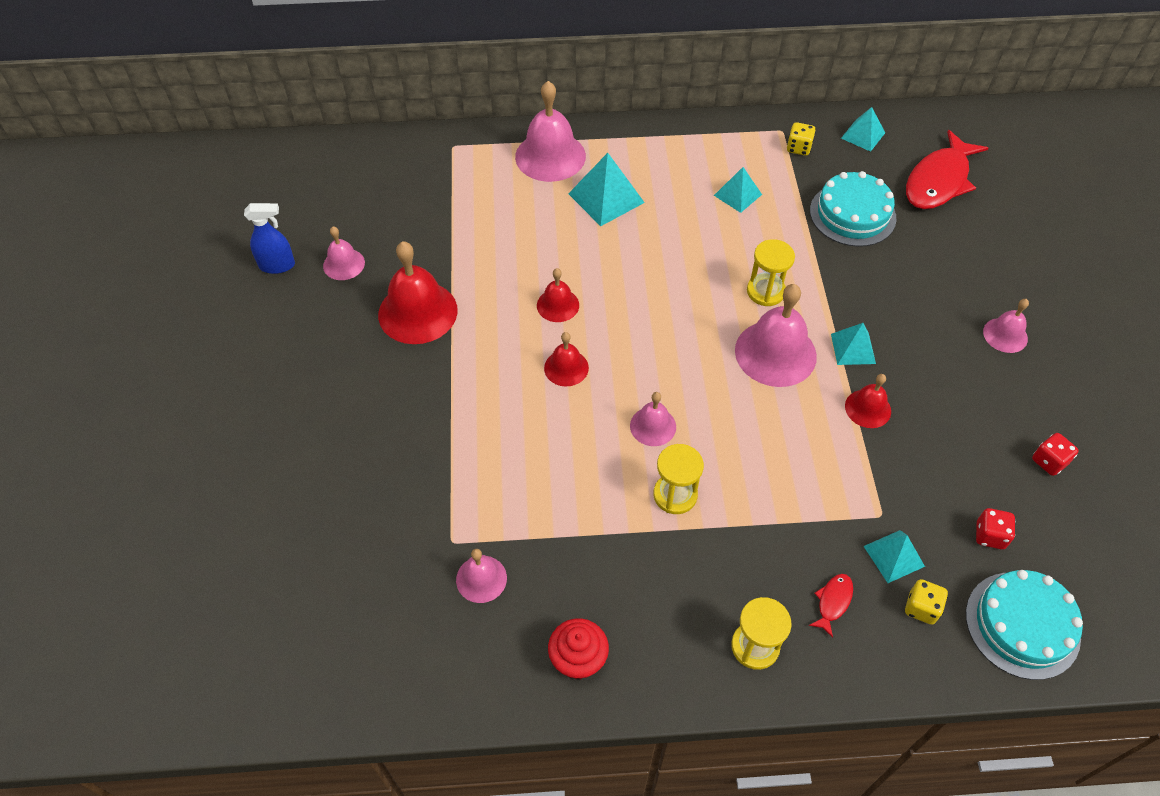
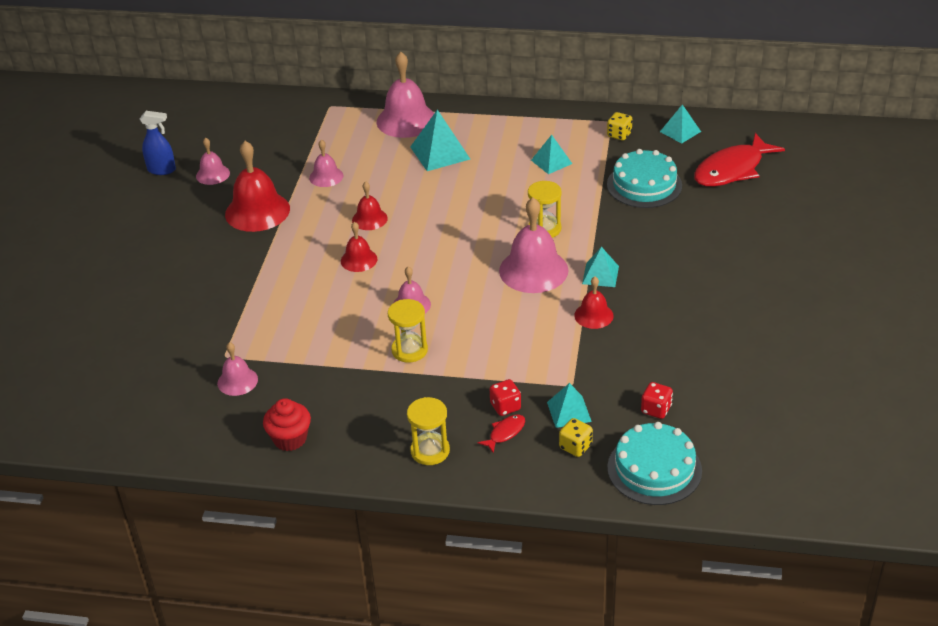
camera: 15 degrees right, 15 degrees down
(1005, 335) = (737, 281): pink bell -> pink bell (326, 176)
(1049, 461) = (732, 369): red dice -> red dice (505, 407)

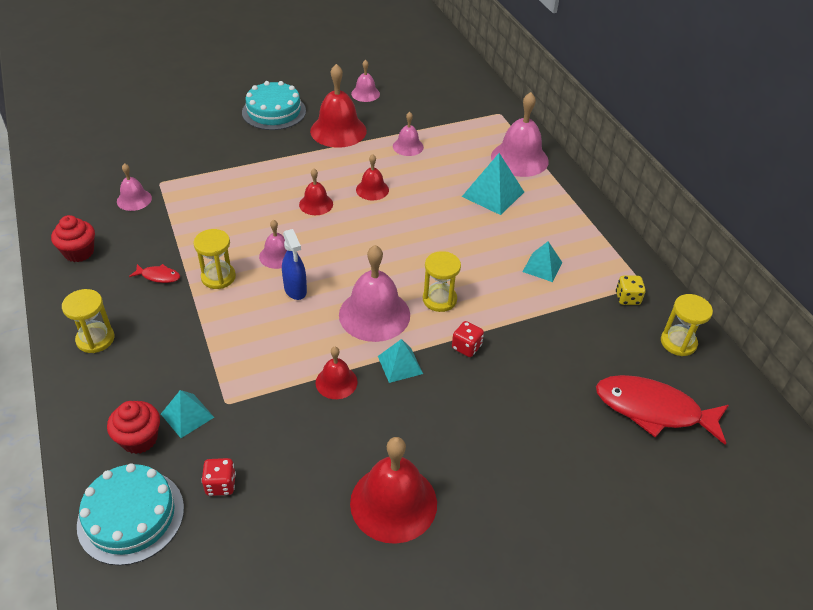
camera: 55 degrees right, 5 degrees up
(162, 170) = (352, 71): blue spray bottle -> blue spray bottle (295, 290)
(505, 407) = (174, 367): red dice -> red dice (466, 347)
(505, 433) = (138, 380): red fish -> red fish (158, 276)
(575, 447) = (139, 439): yellow dice -> red cupcake
(644, 185) = (564, 346): turquoise cake -> turquoise cake (274, 111)
(680, 131) = (678, 342): turquoise pyramid -> yellow hourglass
(731, 322) = (393, 503): none -> red bell

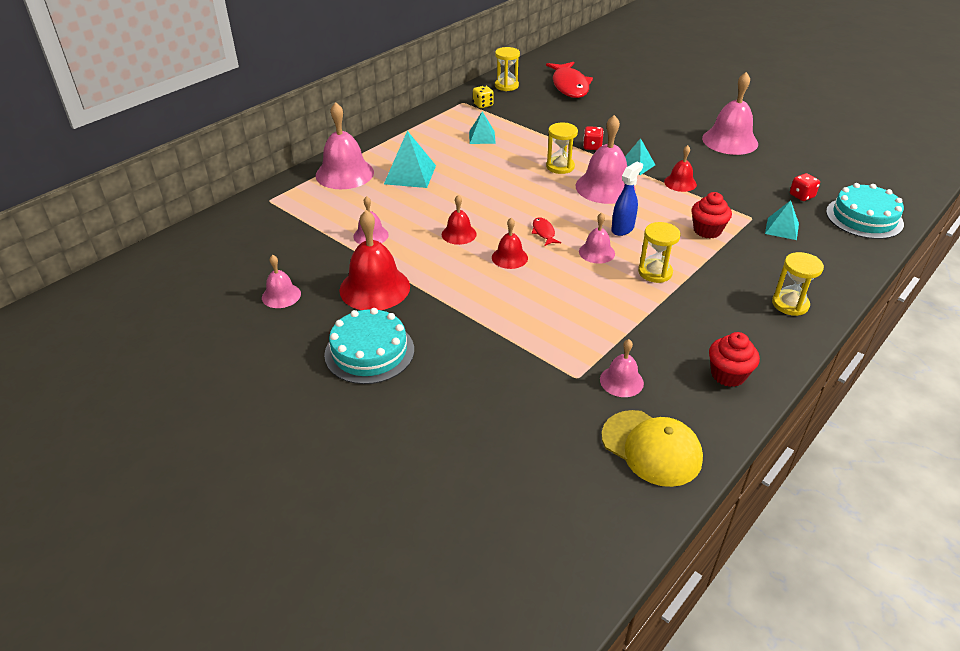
camera: 115 degrees left, 5 degrees down
(73, 186) = (651, 448): none -> yellow cap
(139, 439) = (823, 239): red cupcake -> red cupcake (707, 230)
(158, 276) = (693, 306): red fish -> red fish (544, 232)
(393, 503) = (730, 141): red bell -> pink bell

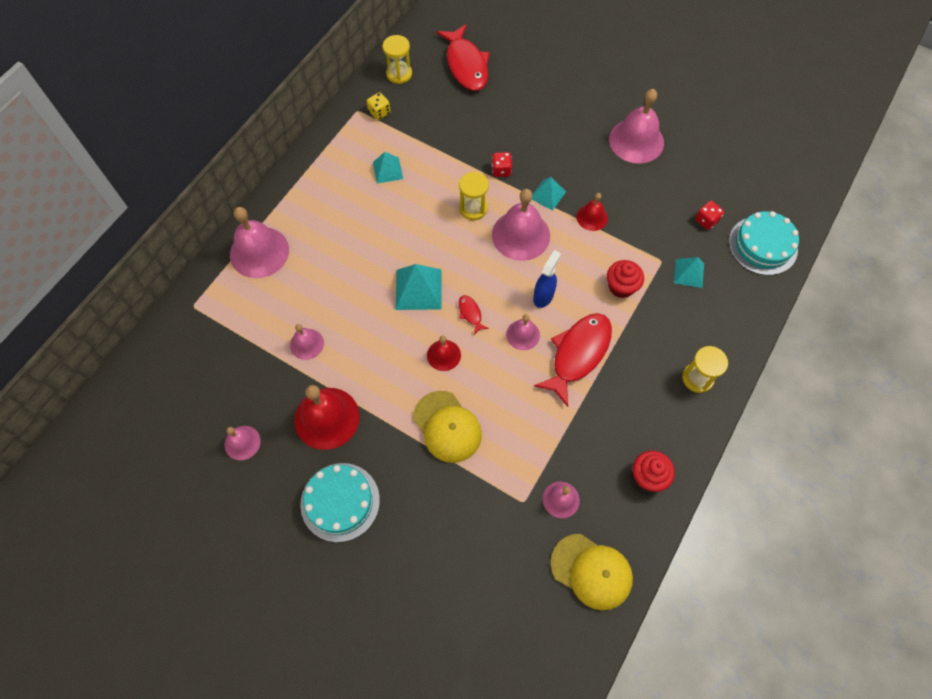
camera: 10 degrees left, 25 degrees up
(410, 174) = (325, 243): turquoise pyramid -> turquoise pyramid (418, 289)
(459, 234) = (390, 328): red bell -> none
(502, 309) = (447, 427): none -> yellow cap
(655, 272) = (578, 354): yellow hourglass -> red fish

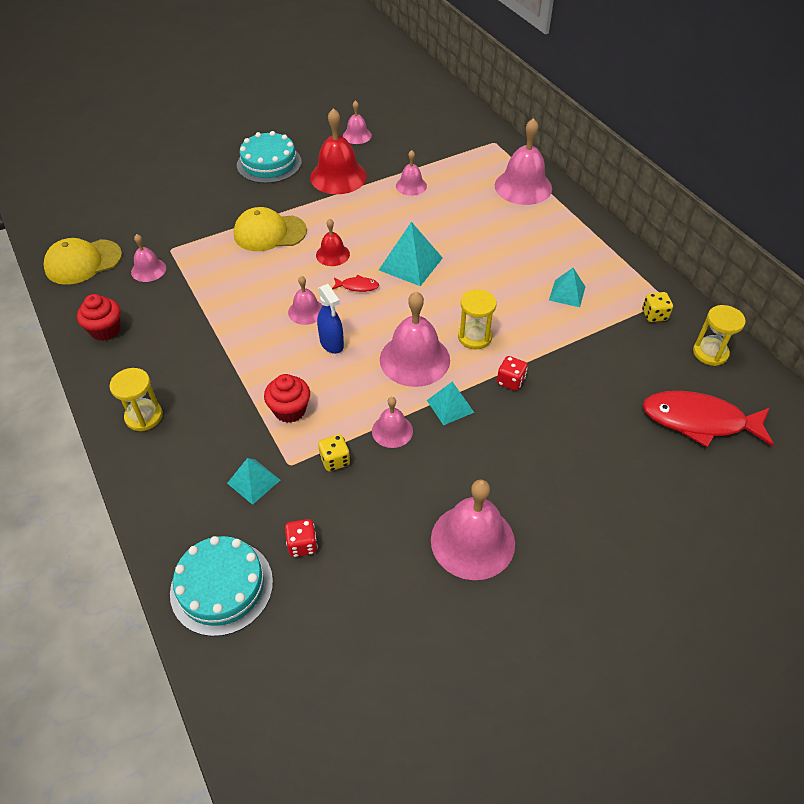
camera: 120 degrees right, 15 degrees down
(578, 354) = (252, 339): red fish -> none
(592, 217) = (392, 431): red bell -> pink bell
(638, 237) = (335, 460): none -> yellow dice

